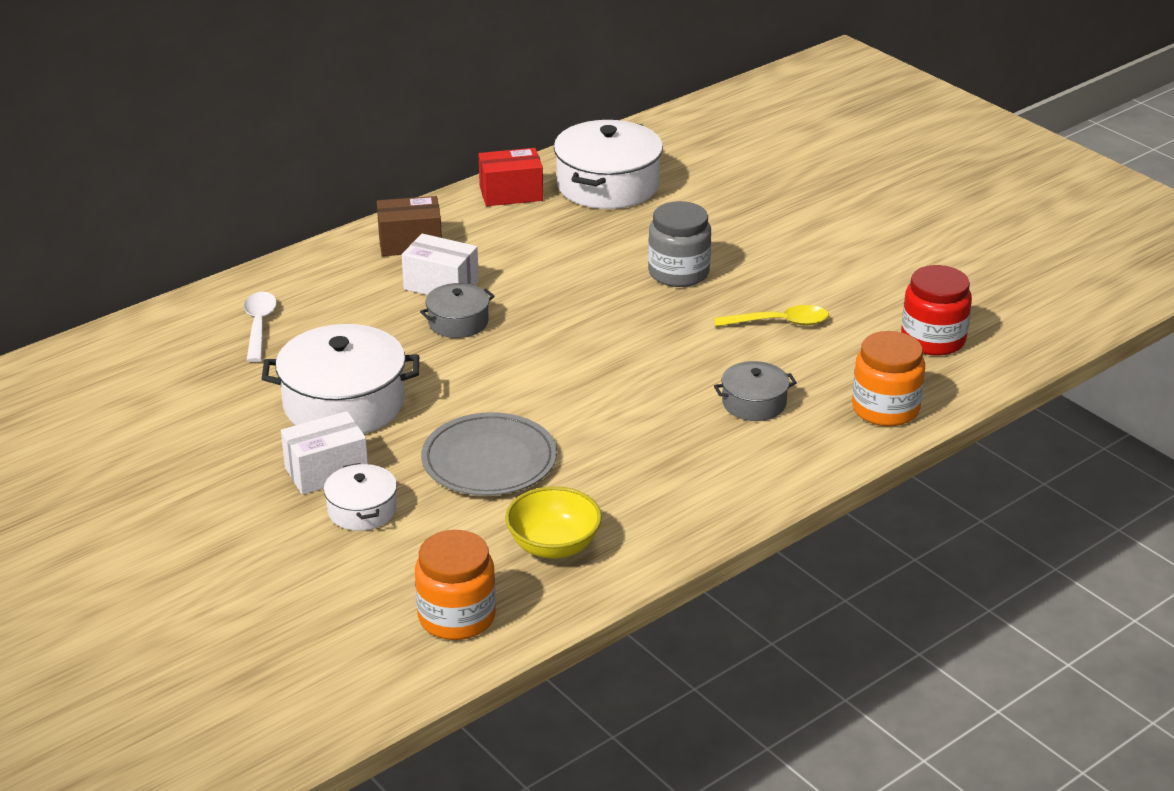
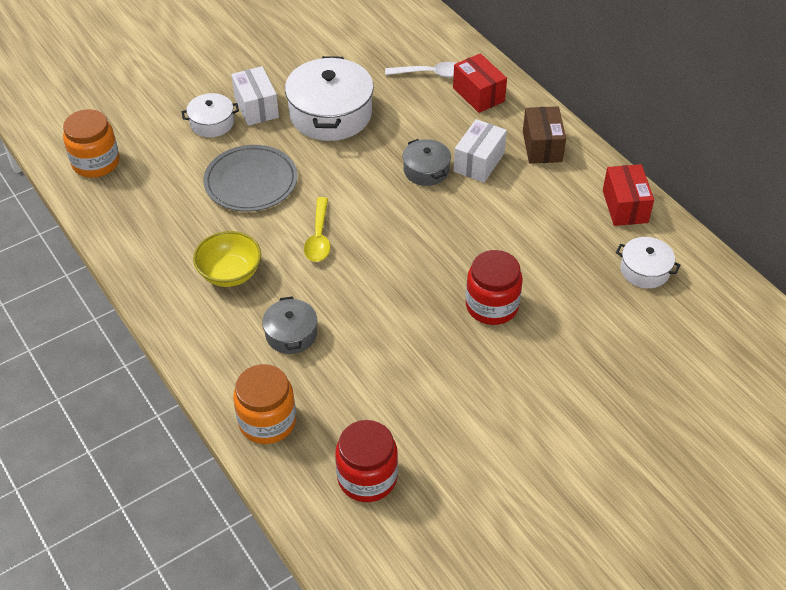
camera: 95 degrees right, 15 degrees up
(307, 288) = (478, 94): none -> red box
(553, 546) = (149, 209): yellow bowl -> yellow bowl (230, 273)
(608, 185) = (644, 270): white pot -> white pot, size x0.53
(678, 273) = (492, 306): grey jar -> red jar
(779, 322) = (406, 366): yellow spoon -> yellow spoon (319, 237)

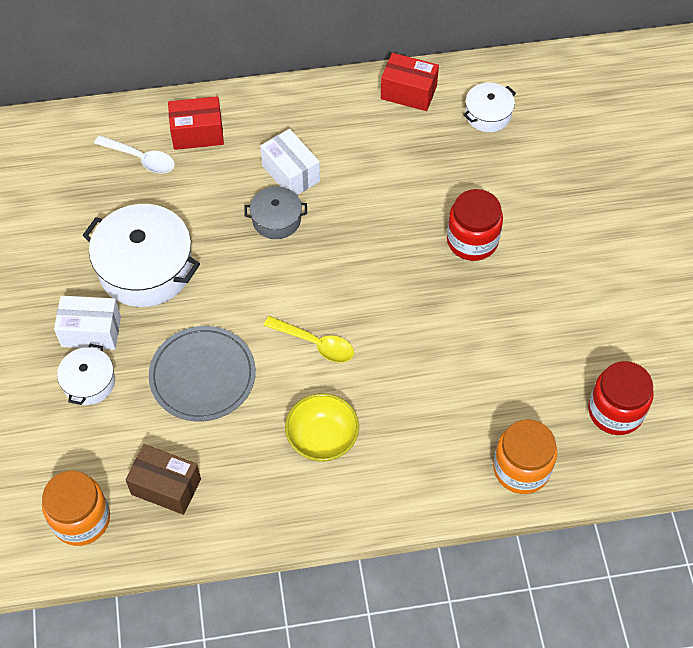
camera: 65 degrees left, 10 degrees up
(291, 334) = (427, 412): grey pot -> none
(431, 74) = (141, 159): white spoon -> white spoon turned 90 degrees clockwise
(542, 146) = (299, 116): brown box -> brown box (166, 486)

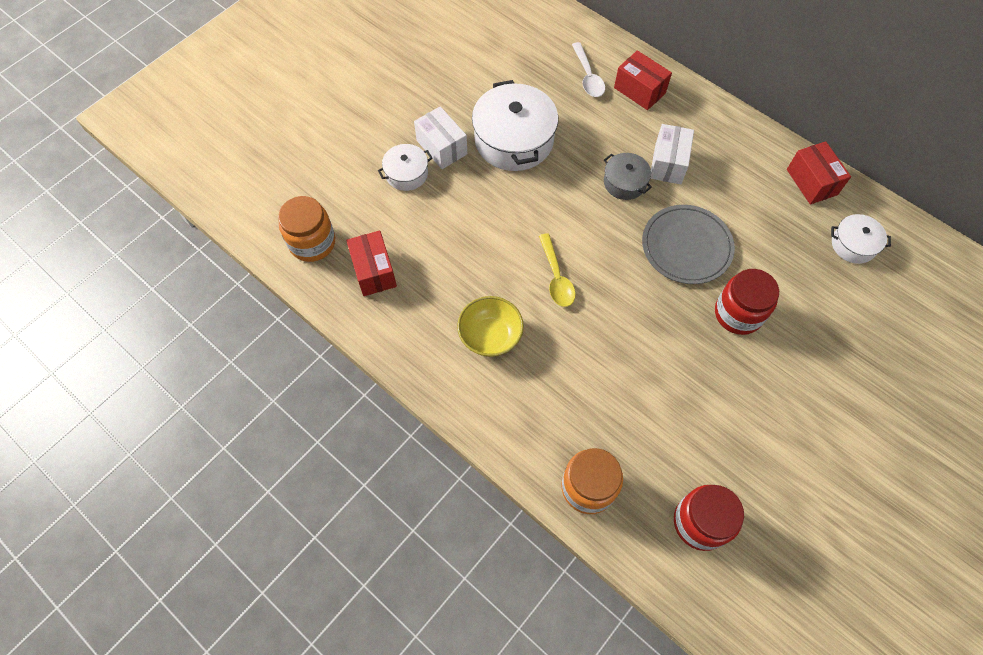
camera: 50 degrees right, 5 degrees up
(166, 486) = (374, 271): brown box -> red box
(202, 376) = (469, 230): grey plate -> grey plate (686, 246)

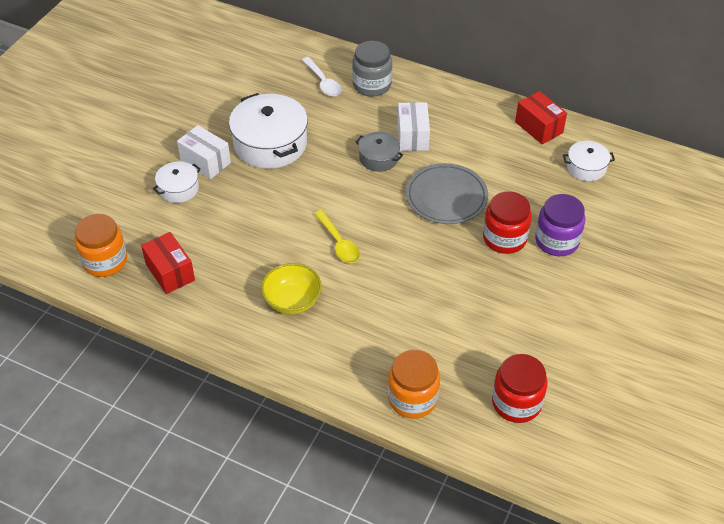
camera: 15 degrees left, 15 degrees down
(639, 90) = (372, 85): red box -> grey jar
(796, 330) = (557, 241): none -> purple jar

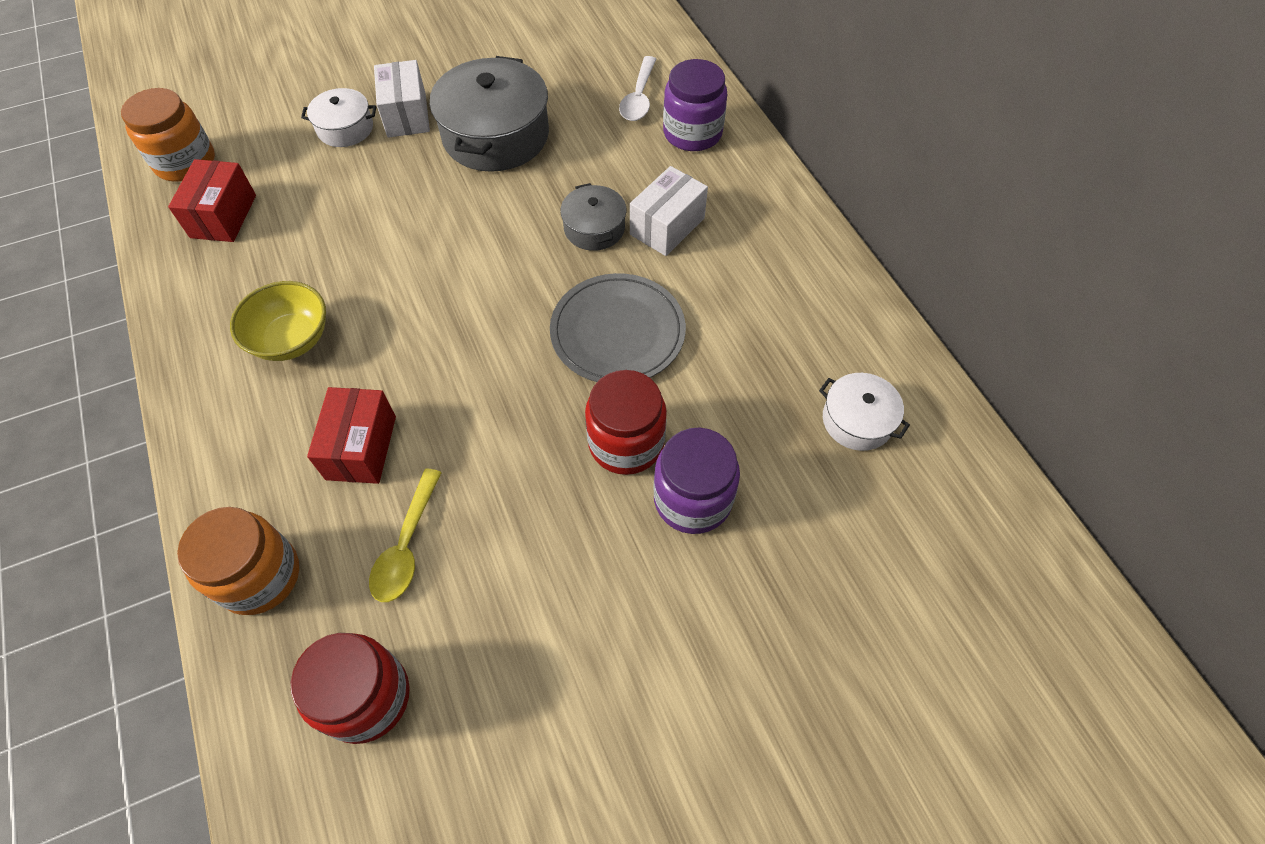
camera: 40 degrees right, 10 degrees up
(270, 144) = (495, 135): white pot -> grey pot
(339, 243) = (424, 304): yellow spoon -> yellow spoon (406, 546)
(372, 85) = (692, 133): grey jar -> purple jar
(539, 127) = (851, 318): red box -> red box (361, 447)

